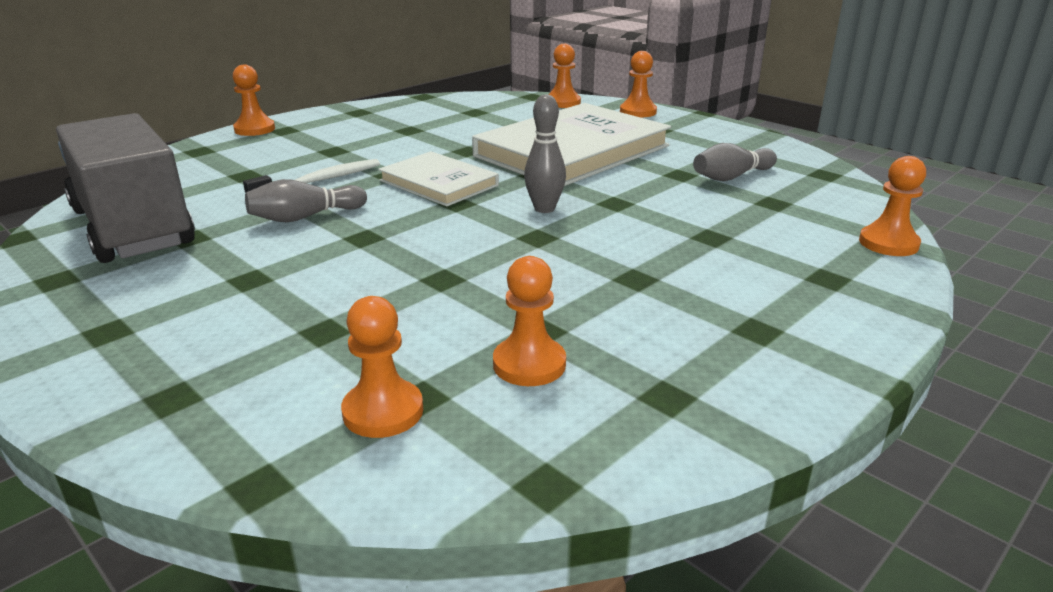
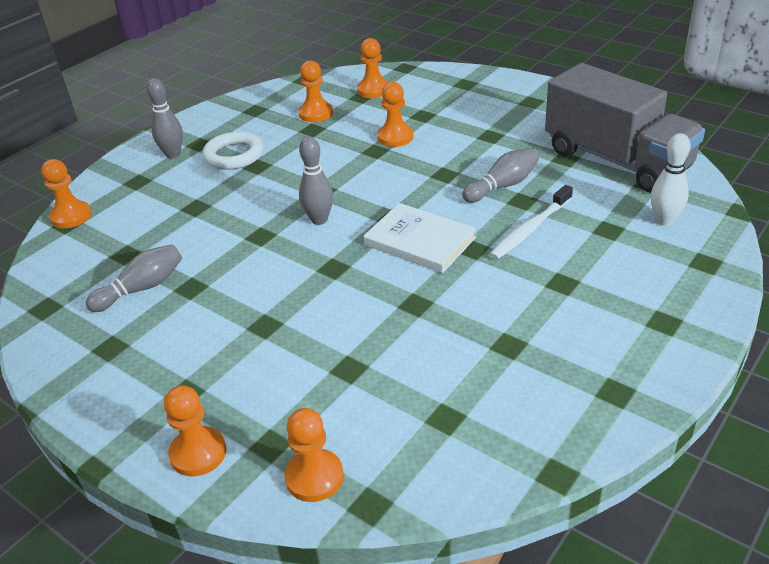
camera: 175 degrees right, 10 degrees up
(182, 175) = (664, 220): none -> white bowling pin
(254, 129) = (701, 317): orange pawn -> orange pawn (395, 137)
(572, 151) = (297, 318): white book -> none
(680, 298) = (234, 155): none -> white ring
(796, 314) = (173, 154): none -> grey bowling pin

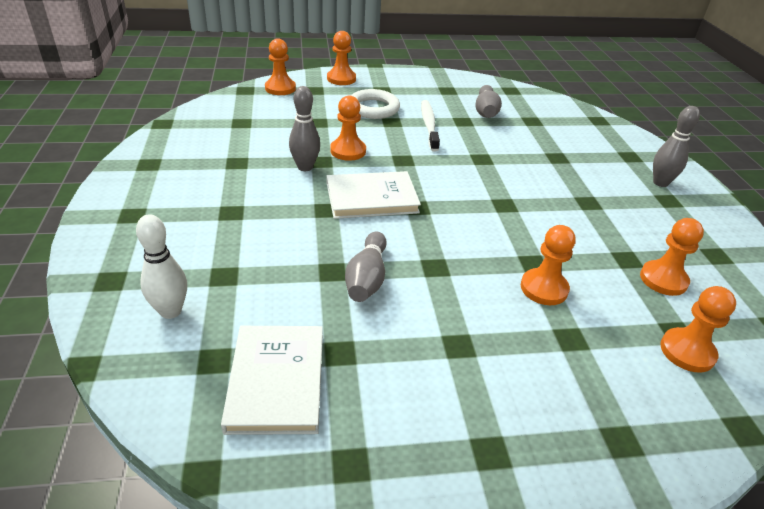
camera: 130 degrees right, 0 degrees up
(71, 216) = (607, 124): orange pawn -> orange pawn (348, 151)
(234, 155) = (622, 202): white ring -> white ring (373, 108)
(319, 220) = (465, 183): grey bowling pin -> grey bowling pin (305, 167)
(530, 229) = (296, 244): white toothbrush -> white toothbrush (429, 125)
(616, 160) = (276, 381): grey truck -> white book

